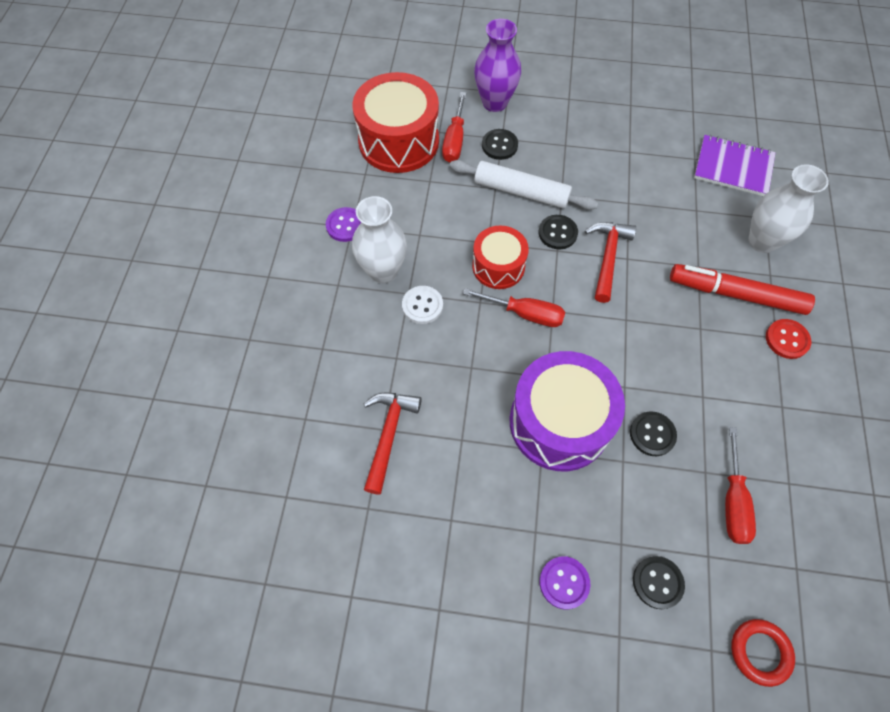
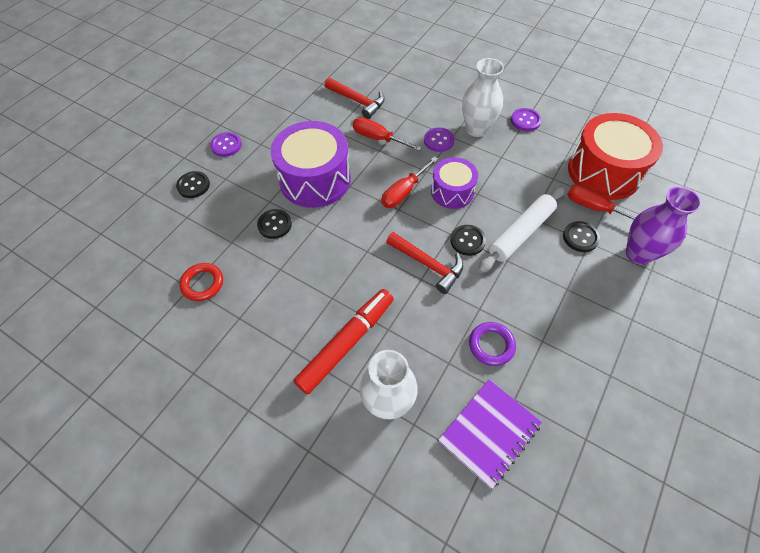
camera: 115 degrees right, 5 degrees down
(422, 305) = (438, 140): white button -> purple button
(498, 266) = (452, 191): red drum -> purple drum
(659, 185) = (491, 345): none -> purple ring
(733, 501) = (204, 247): red screwdriver -> red screwdriver (378, 138)
(760, 652) = (124, 215): red ring -> red ring (203, 283)
(787, 339) = (285, 358): red button -> none

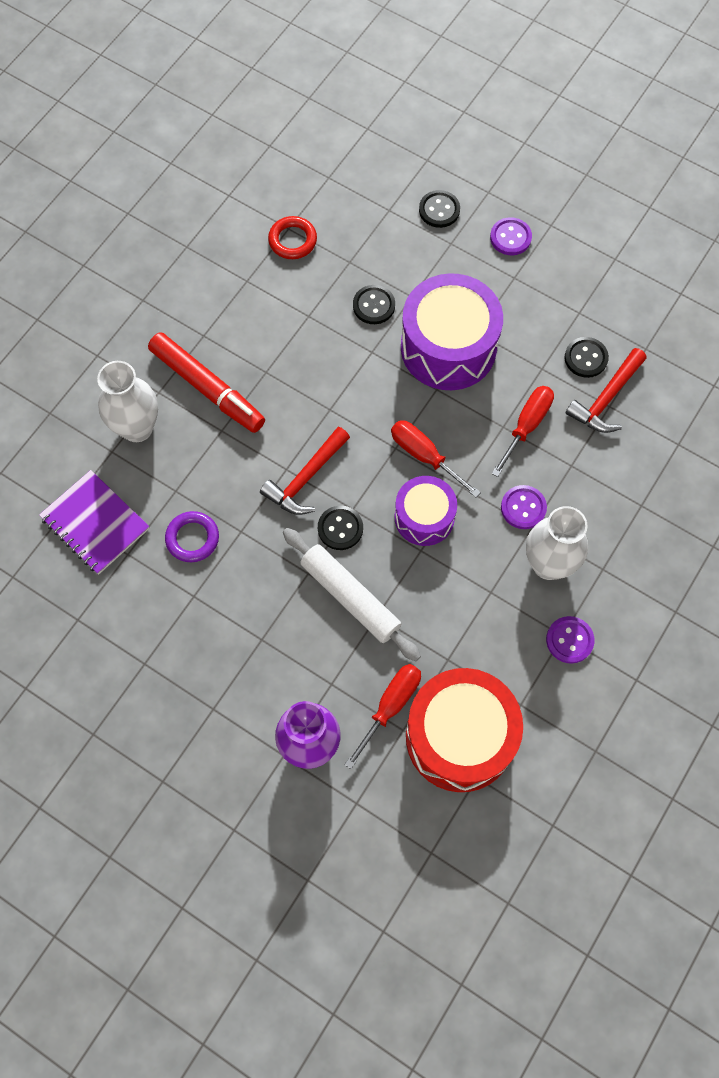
camera: 90 degrees right, 10 degrees up
(580, 237) = (340, 674): black button -> black button (586, 358)

